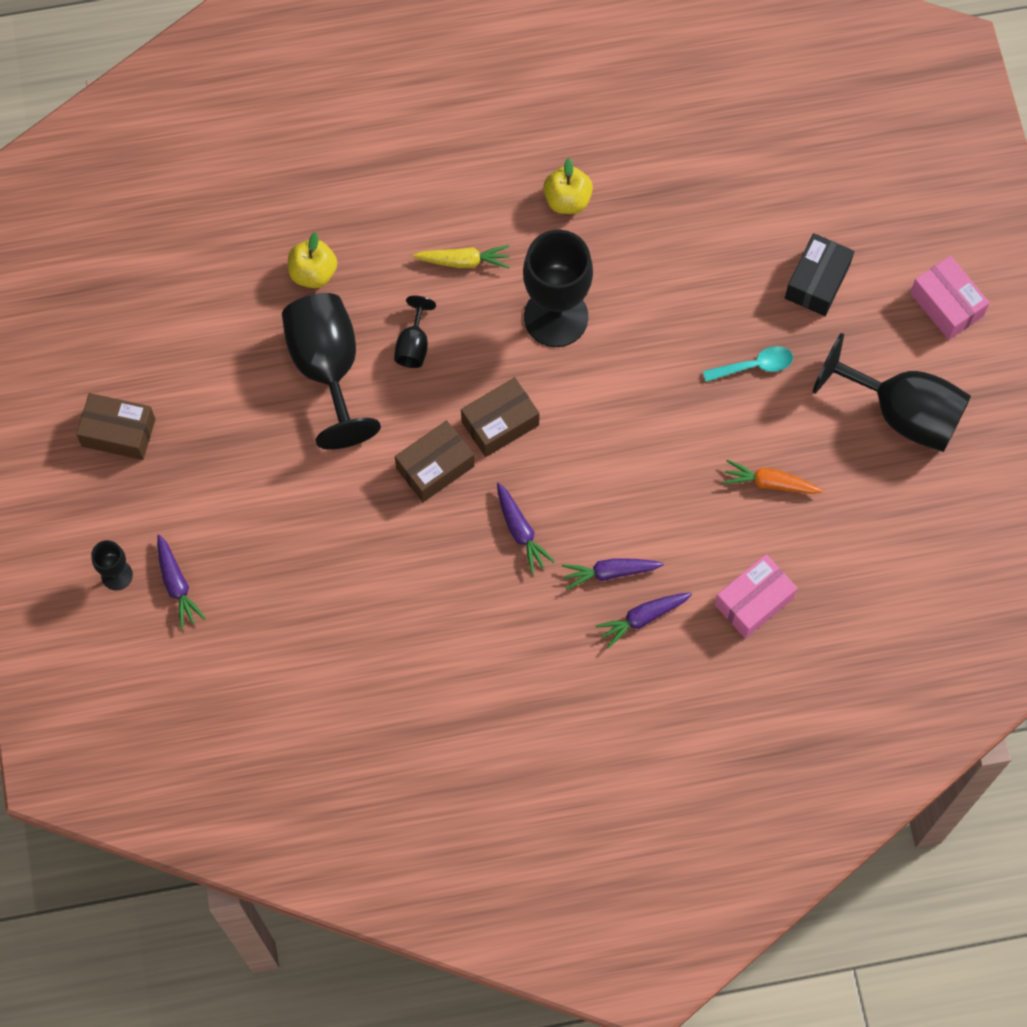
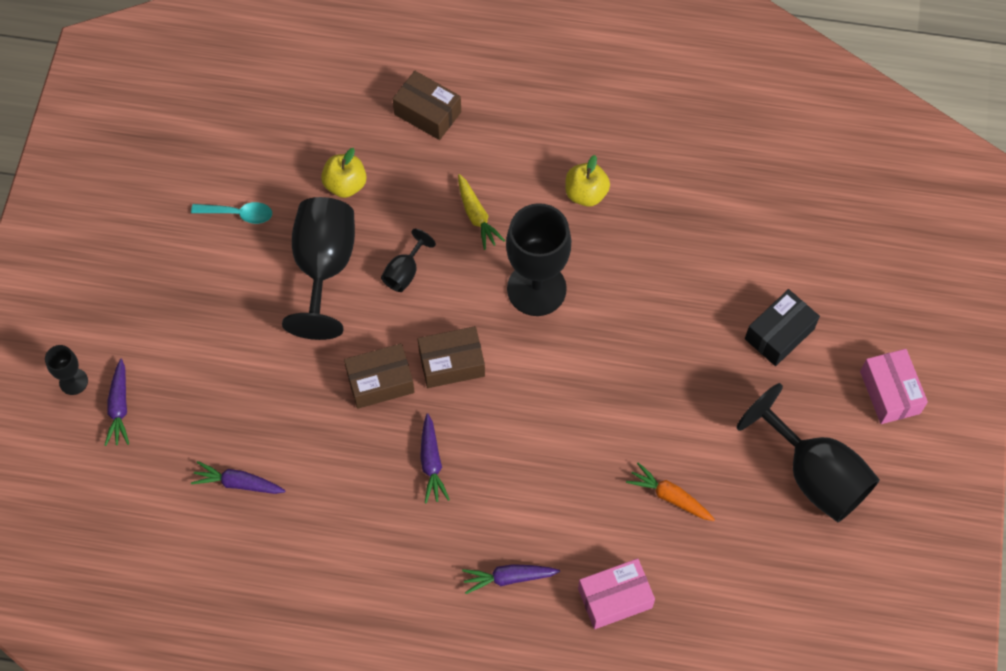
camera: 20 degrees right, 5 degrees down
(118, 432) = (127, 263): brown box -> brown box (427, 113)
(464, 261) = (477, 216): yellow carrot -> yellow carrot turned 45 degrees clockwise
(609, 572) = (495, 527): purple carrot -> purple carrot (238, 483)
(754, 366) = (695, 388): turquoise spoon -> turquoise spoon (238, 214)

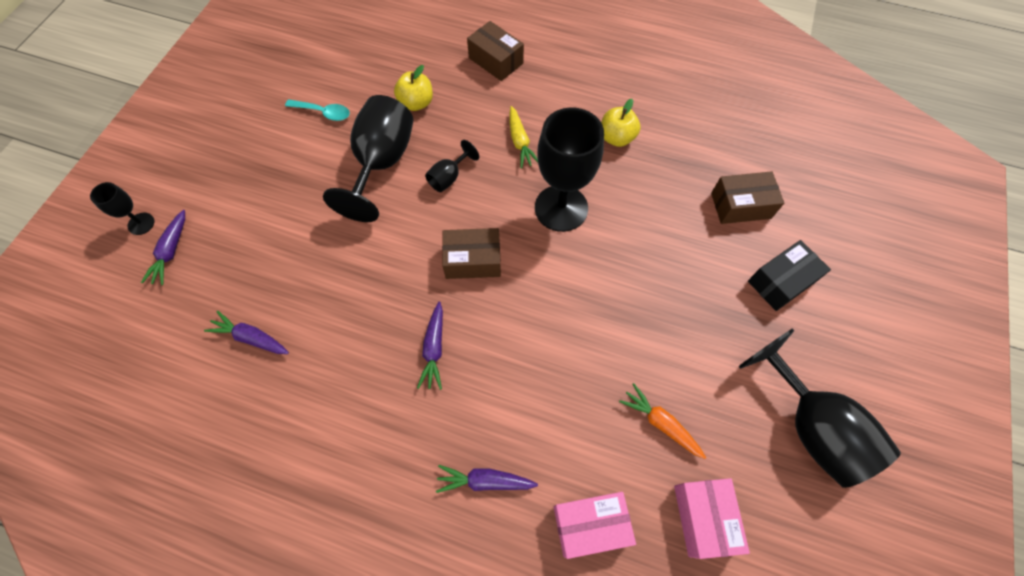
camera: 10 degrees right, 0 degrees up
(380, 382) = (405, 266): brown box -> brown box (740, 205)
(889, 392) = (889, 354): pink box -> pink box (703, 518)

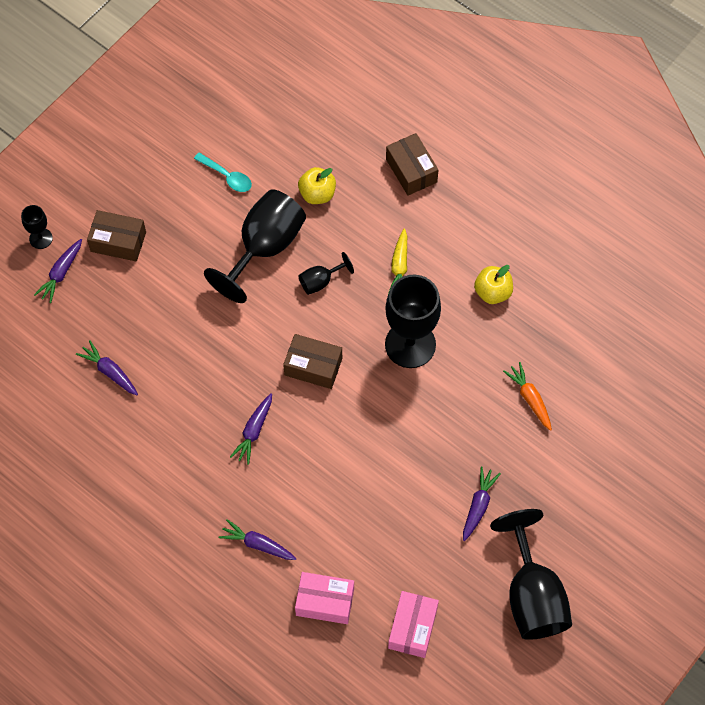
camera: 20 degrees right, 0 degrees up
(660, 423) = (412, 551): orange carrot -> orange carrot (529, 398)
(704, 346) = (478, 505): none -> purple carrot
(740, 205) = (576, 396): brown box -> brown box (118, 241)
(781, 282) = (574, 476): black box -> none

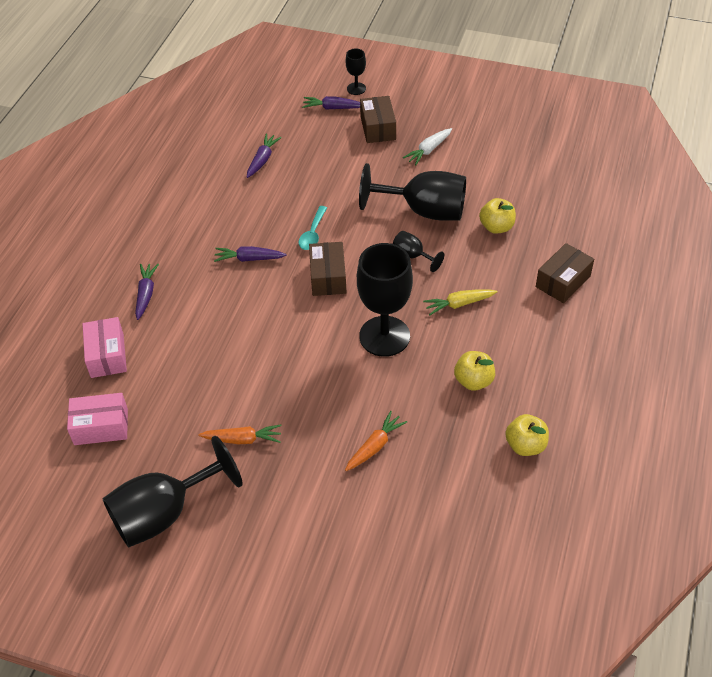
camera: 70 degrees right, 15 degrees down
(178, 208) = (428, 150): none -> white carrot
(227, 176) = (476, 168): turquoise spoon -> turquoise spoon (312, 234)
(478, 505) = (243, 439): purple carrot -> orange carrot
(576, 281) = (525, 445): none -> yellow apple

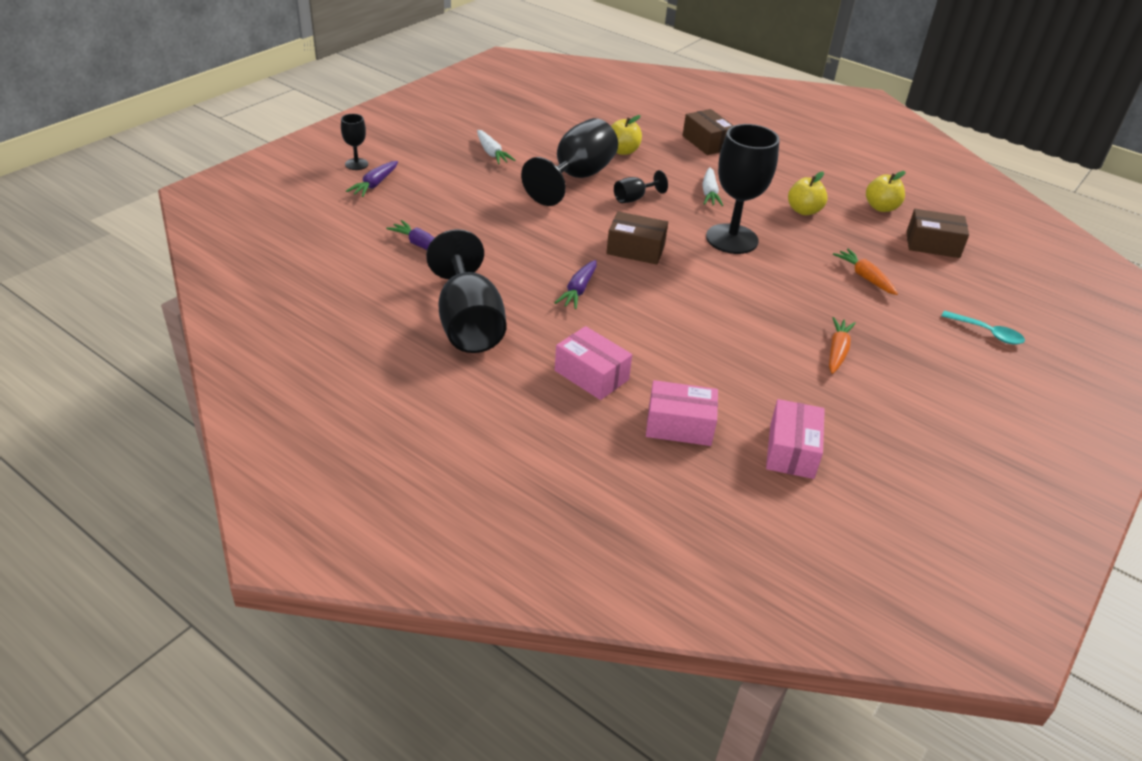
camera: 75 degrees left, 10 degrees down
(146, 294) = (591, 375): purple carrot -> pink box
(163, 513) = (925, 425): black goblet -> black goblet (468, 324)
(312, 234) = (566, 243): turquoise spoon -> turquoise spoon (987, 333)
(378, 128) = (433, 169): brown box -> brown box (932, 244)
(458, 304) = (709, 193): yellow carrot -> white carrot

